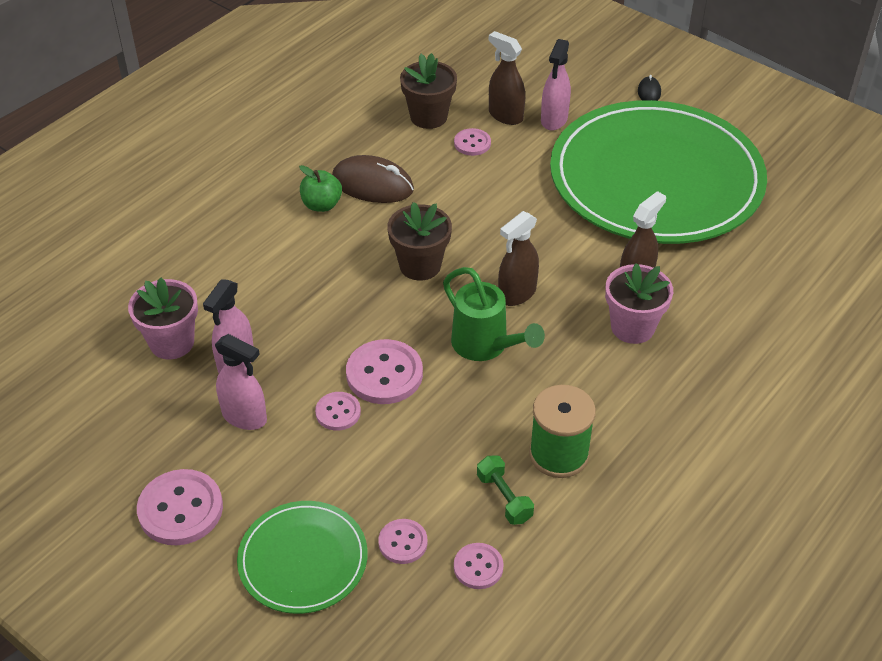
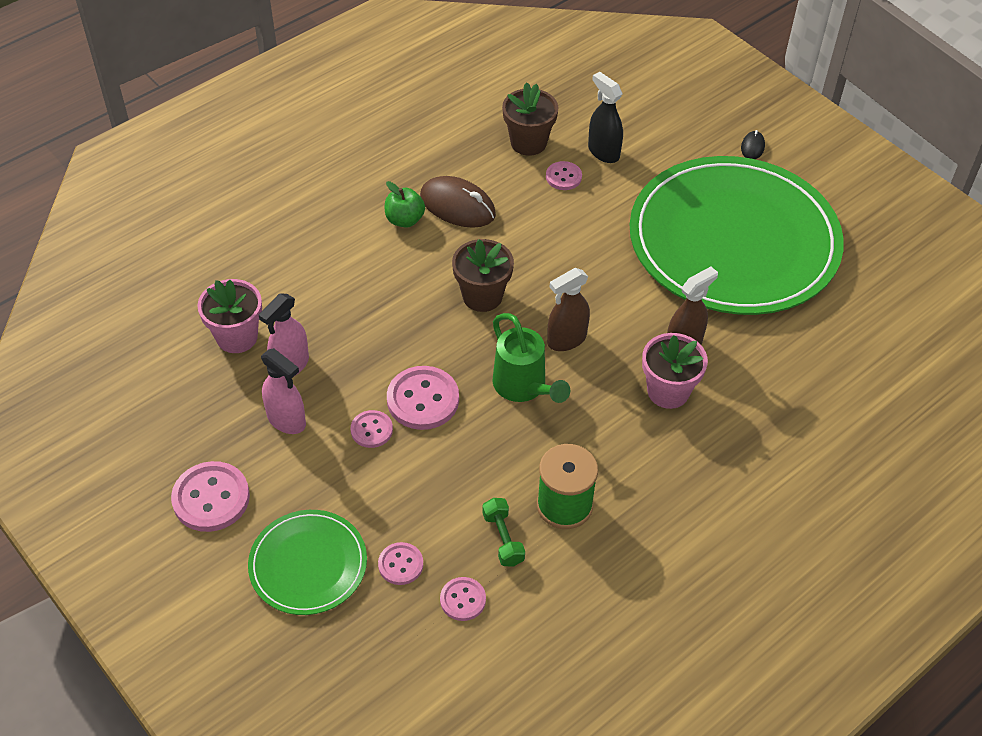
camera: 10 degrees right, 5 degrees up
(505, 115) = (603, 152): brown spray bottle -> black spray bottle
(554, 120) = (650, 163): pink spray bottle -> none

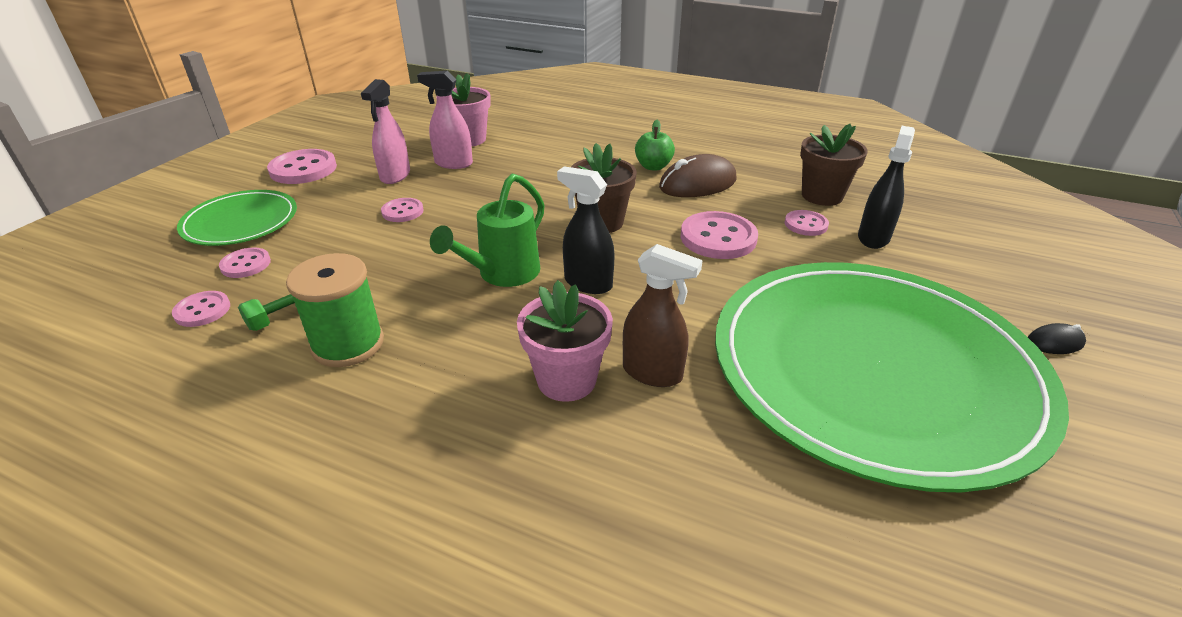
camera: 65 degrees right, 15 degrees down
(423, 400) = (452, 225): pink button -> pink button (718, 238)
(457, 206) = (697, 184): brown mouse -> brown mouse turned 60 degrees clockwise
(566, 339) = (588, 283): brown spray bottle -> black spray bottle

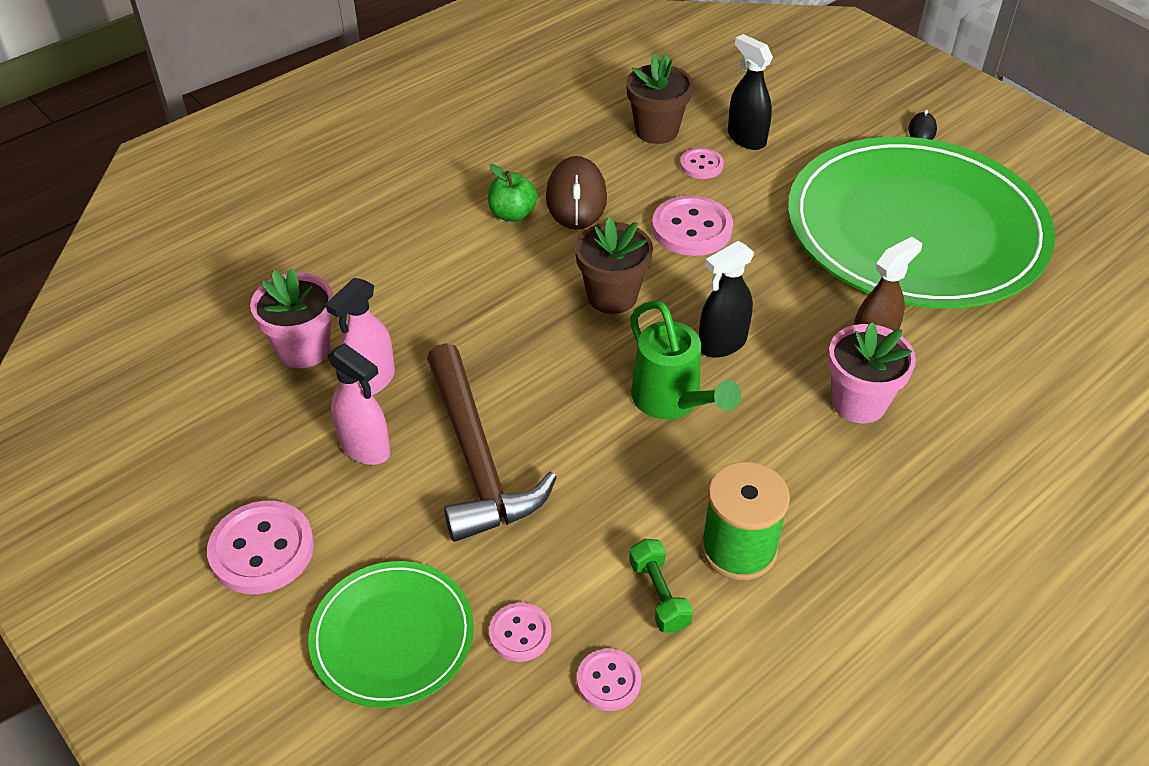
camera: 65 degrees left, 10 degrees up
(402, 211) = (477, 458): pink button -> brown hammer

